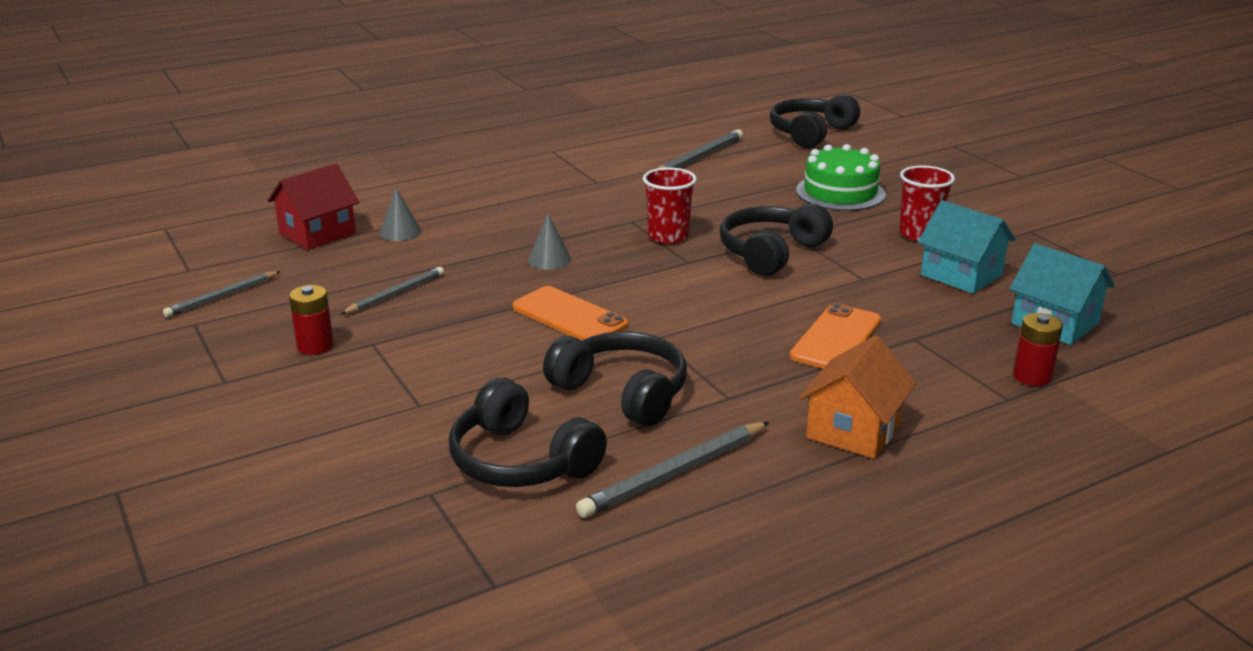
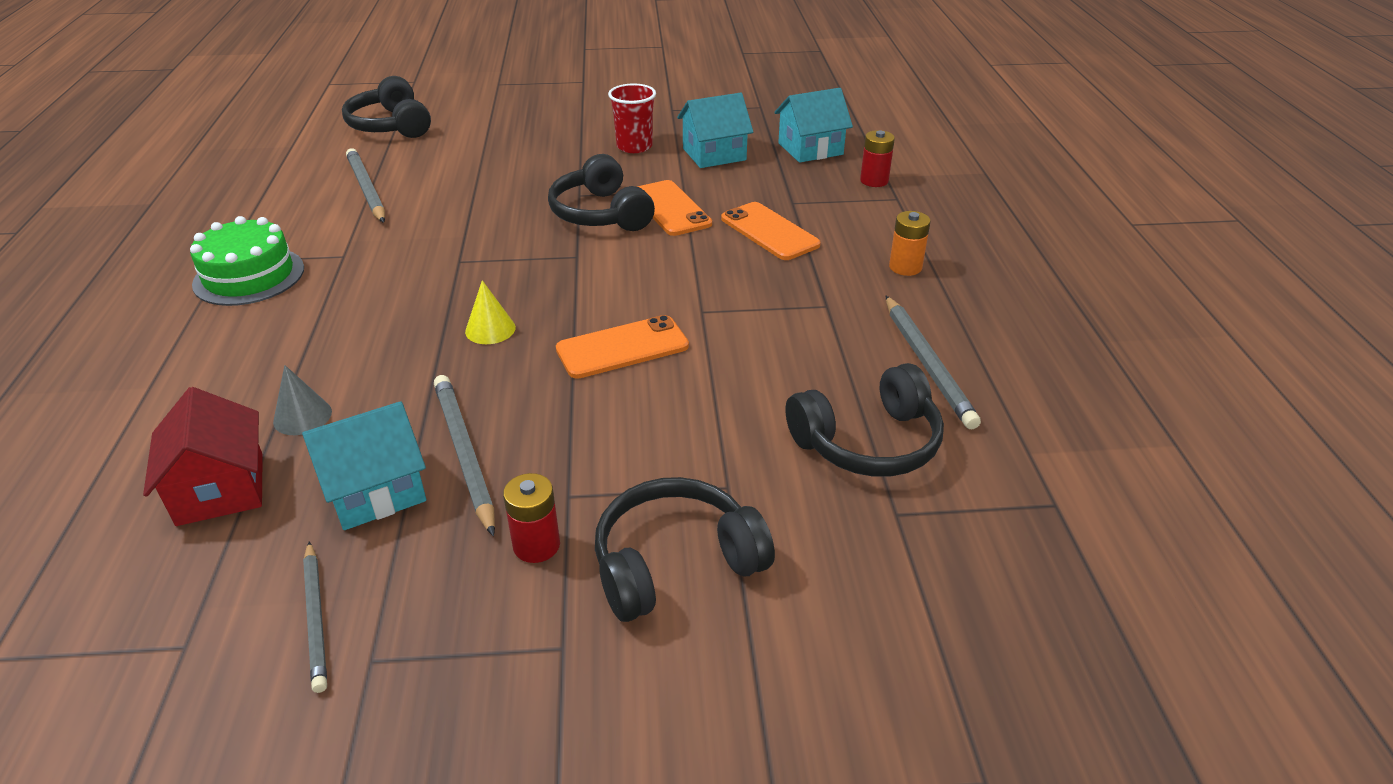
camera: 65 degrees left, 10 degrees up
(341, 277) = (375, 491): none -> turquoise house
(395, 294) = (464, 454): grey pencil -> grey pencil, size x1.51
(549, 259) = (490, 329): grey cone -> yellow cone
(622, 392) = (785, 355): black headphones -> black headphones (675, 563)
(668, 236) = (514, 251): red cup -> none
(820, 280) = (670, 208): none -> orange phone
(840, 192) = (525, 151): green cake -> green cake (249, 276)
(853, 430) = (905, 267): orange house -> orange battery

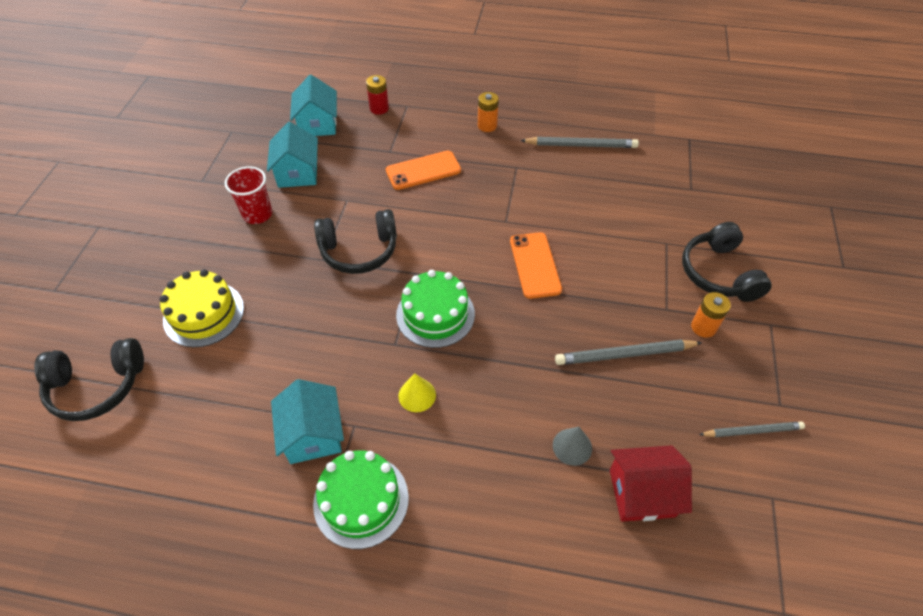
camera: 75 degrees left, 15 degrees up
(367, 189) = (235, 408): grey pencil -> none
(375, 491) = (653, 402): turquoise house -> turquoise house (313, 434)
(483, 150) = (204, 314): none -> yellow cake
(490, 329) = (495, 331): yellow cone -> yellow cone (417, 395)
(510, 281) = (435, 314): none -> green cake
(536, 545) = (703, 327): red battery -> orange battery
(670, 208) = (369, 212): orange phone -> none
(868, 442) = (640, 184): black headphones -> none

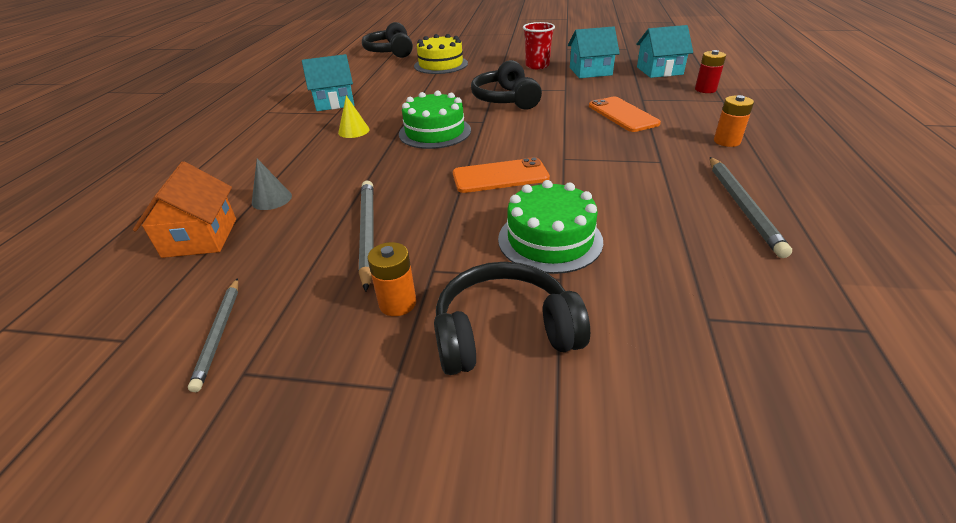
camera: 90 degrees right, 15 degrees down
(361, 500) = (276, 120): green cake -> green cake (550, 239)
(641, 493) = (200, 237): red house -> orange house

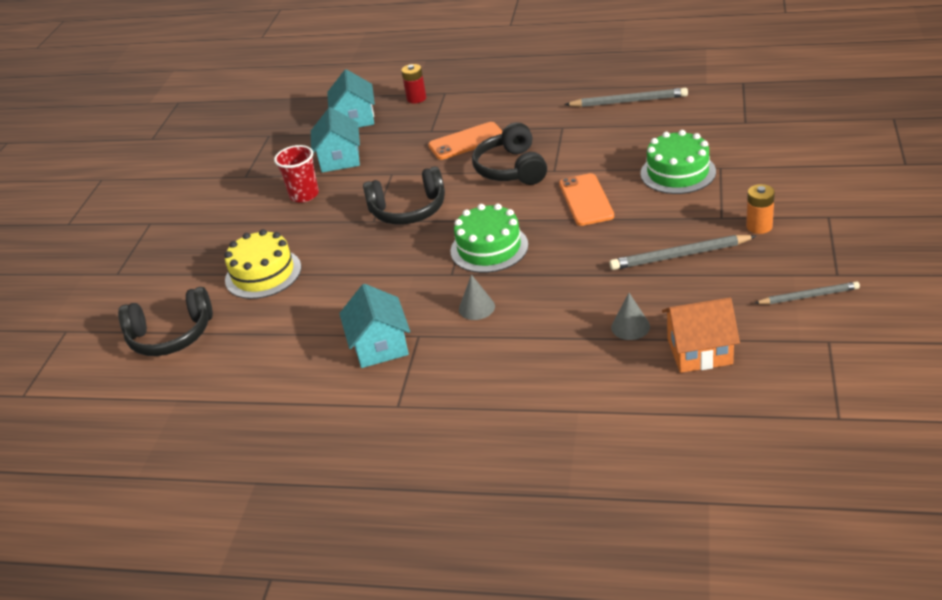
camera: 85 degrees left, 0 degrees up
(353, 131) = (476, 307): yellow cone -> grey cone
(504, 332) = (774, 184): black headphones -> black headphones (511, 169)
(726, 141) = (529, 98): orange battery -> none

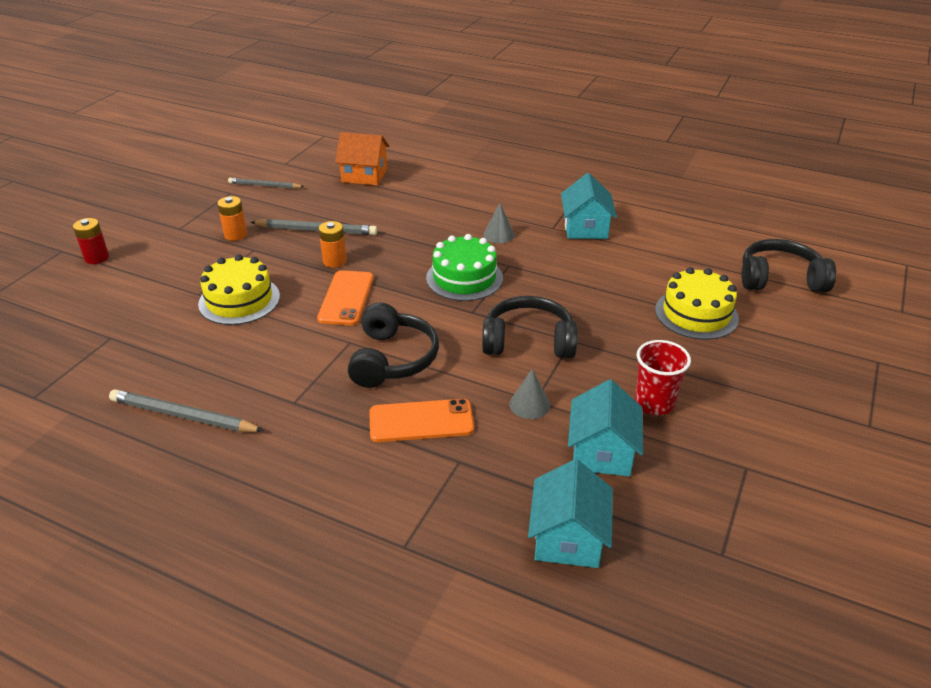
camera: 170 degrees left, 0 degrees up
(416, 98) = (454, 550): red battery -> red battery (97, 258)
(628, 229) = (334, 261): none -> orange battery
(630, 327) = (395, 197): grey cone -> grey cone (529, 404)
(678, 172) = (239, 300): green cake -> yellow cake

